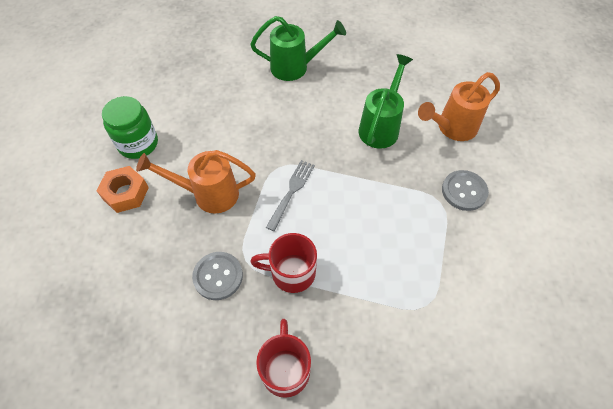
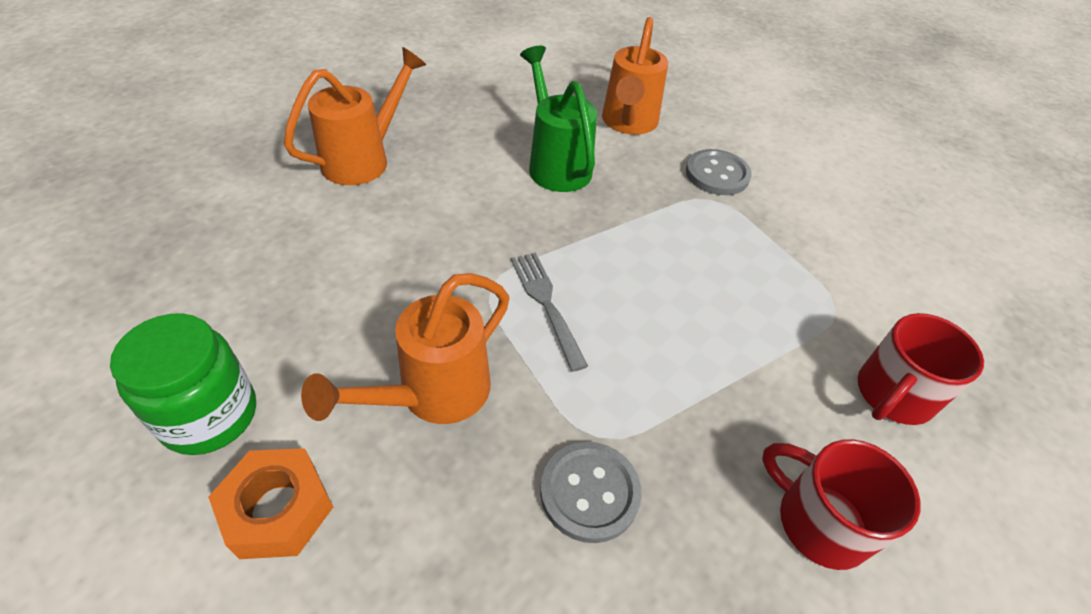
camera: 50 degrees left, 10 degrees down
(291, 272) = (671, 398): red mug -> red mug (892, 395)
(295, 67) = (364, 159): green watering can -> orange watering can

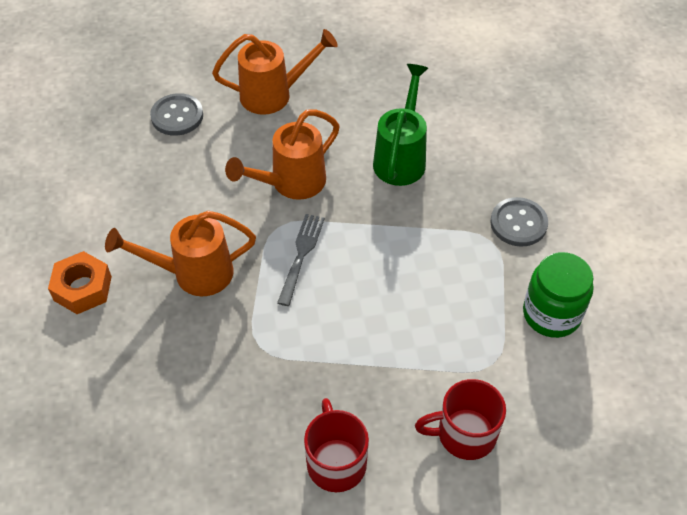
camera: 40 degrees right, 5 degrees up
(209, 415) = (83, 223): green jar -> green jar (551, 314)
(589, 492) = (229, 370): grey button -> grey button (177, 116)
(628, 123) = (492, 147): orange watering can -> orange watering can (291, 183)

